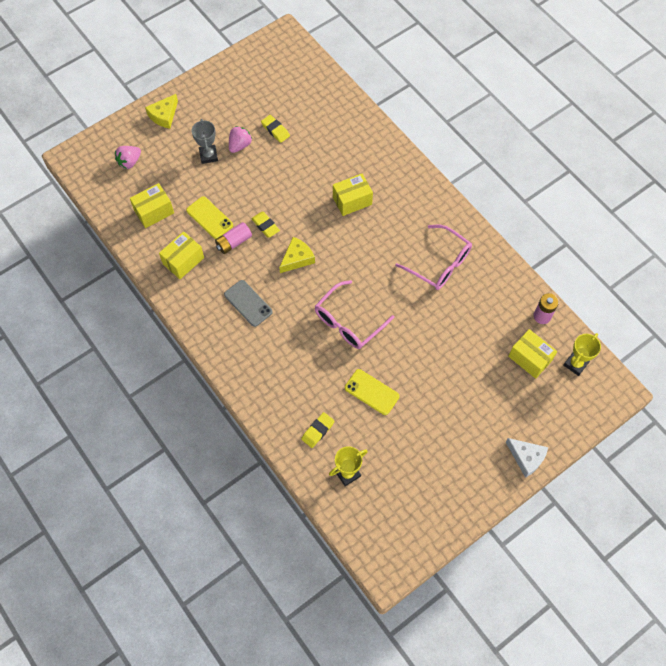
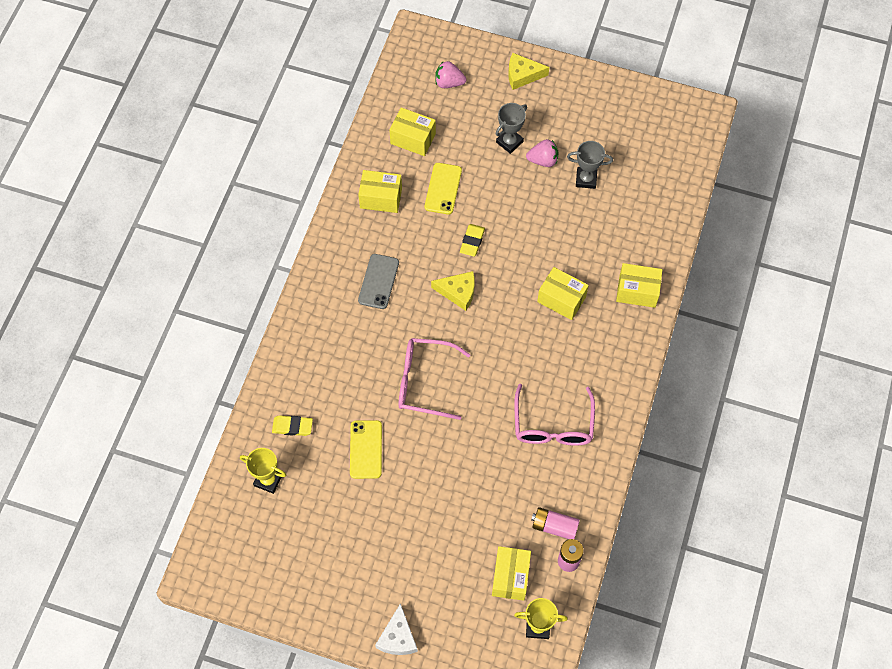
camera: 55 degrees right, 0 degrees up
(234, 242) = (433, 226): pink battery -> pink battery (554, 526)
(275, 130) = (586, 179): yellow eraser -> grey trophy
(381, 154) = (637, 291): none -> yellow box

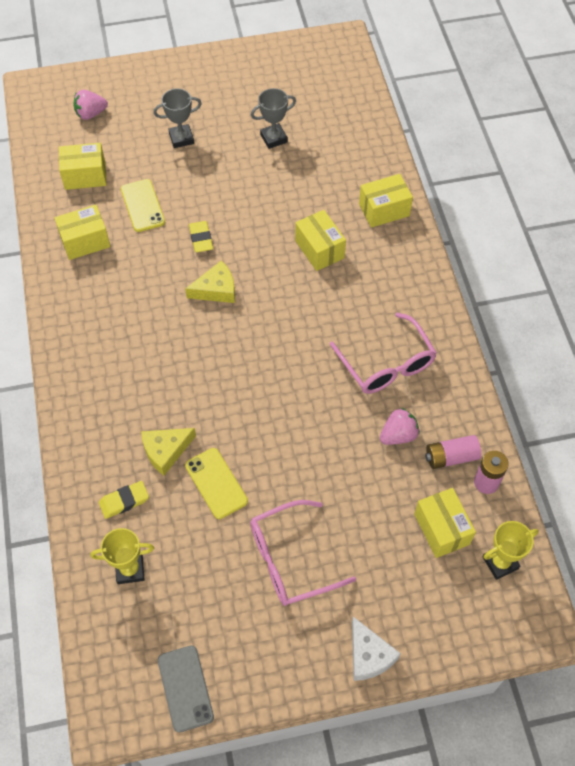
camera: 30 degrees left, 5 degrees down
(378, 281) = (130, 317): grey phone -> grey phone (185, 688)
(424, 382) = (235, 388): pink glasses -> pink glasses (290, 560)
(509, 142) = (181, 138): grey trophy -> grey trophy turned 60 degrees clockwise
(522, 75) = (157, 79): yellow cheese -> yellow cheese (165, 451)
(543, 160) = (223, 140): pink strawberry -> pink strawberry (398, 435)
(561, 299) = (319, 249): yellow box -> yellow box turned 60 degrees clockwise

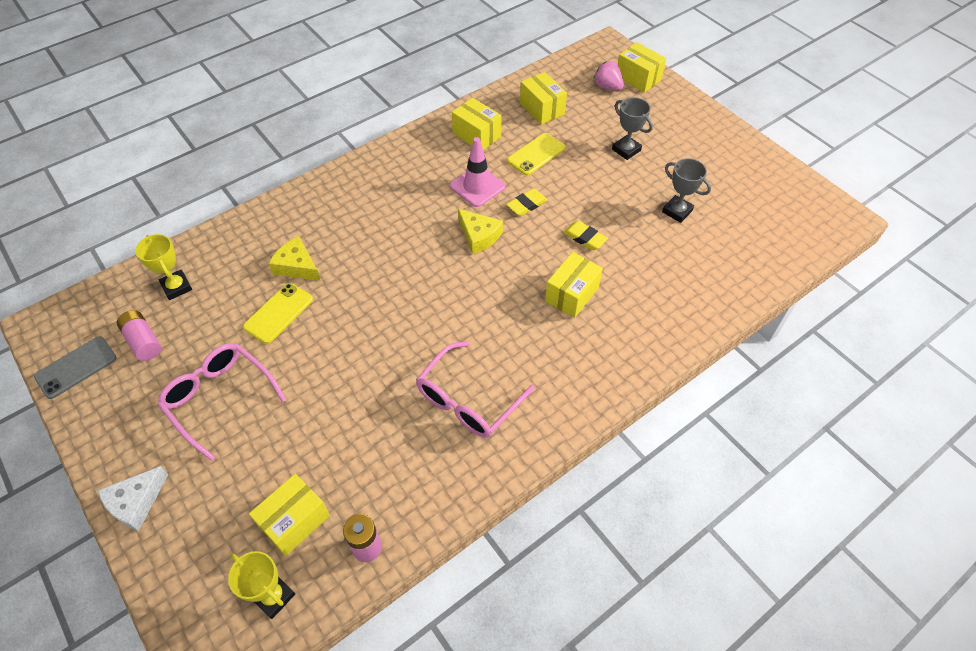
camera: 65 degrees right, 5 degrees down
(124, 501) = (239, 258): yellow eraser -> yellow eraser (584, 238)
(154, 267) = (477, 186): none -> pink traffic cone
(384, 210) = (656, 329): yellow box -> yellow box (638, 78)
(398, 435) = (389, 441): pink strawberry -> none
(451, 457) = (384, 500): pink battery -> pink battery (143, 341)

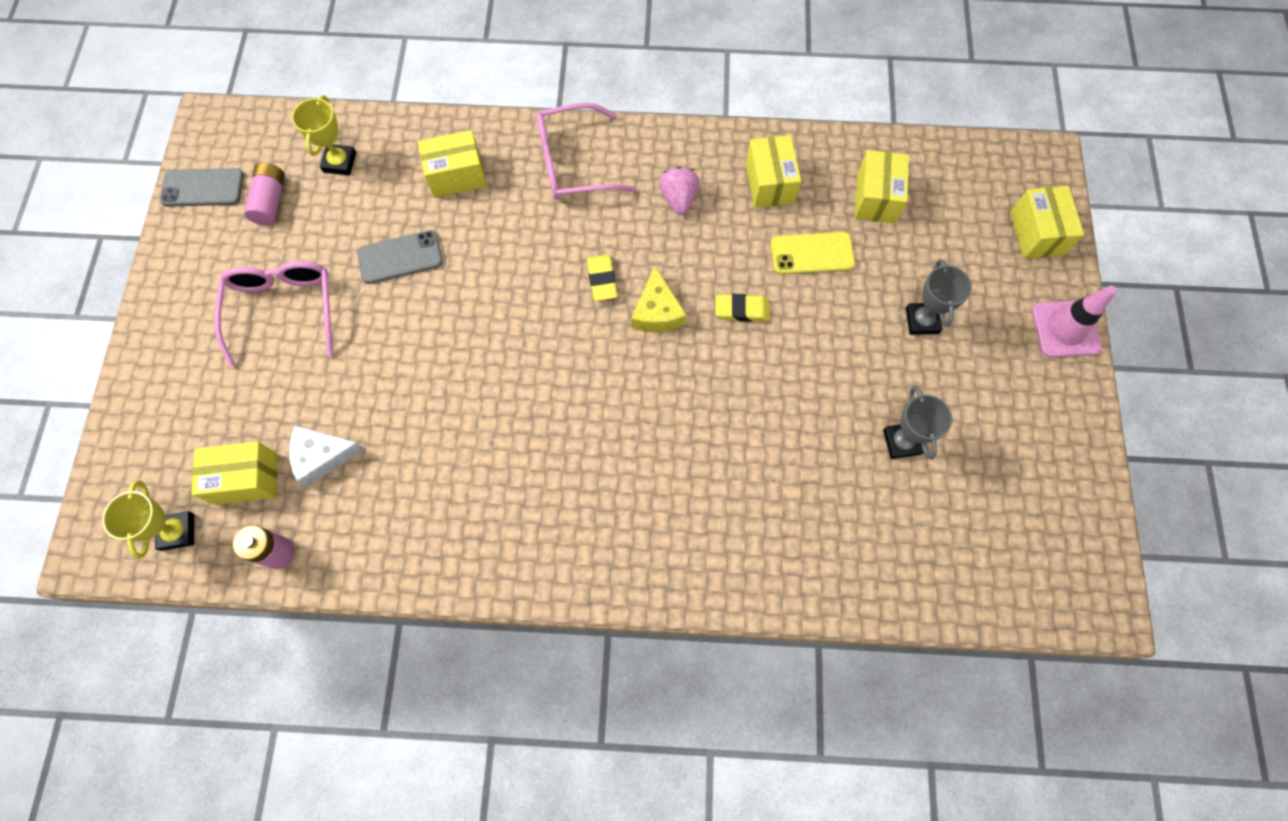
camera: 40 degrees right, 15 degrees up
(136, 502) = (149, 358): white cheese -> white cheese (322, 456)
(278, 313) = (400, 257): yellow phone -> grey phone
(297, 266) = (457, 217): yellow cheese -> none
(468, 400) = (482, 485): pink glasses -> pink glasses (573, 163)
(477, 186) = (710, 249): pink traffic cone -> pink traffic cone (1065, 329)
(571, 294) = (687, 451): yellow box -> yellow box (457, 175)
(584, 238) = (764, 396): yellow eraser -> yellow eraser (602, 279)
(607, 87) = (985, 220): pink strawberry -> pink strawberry (678, 199)

